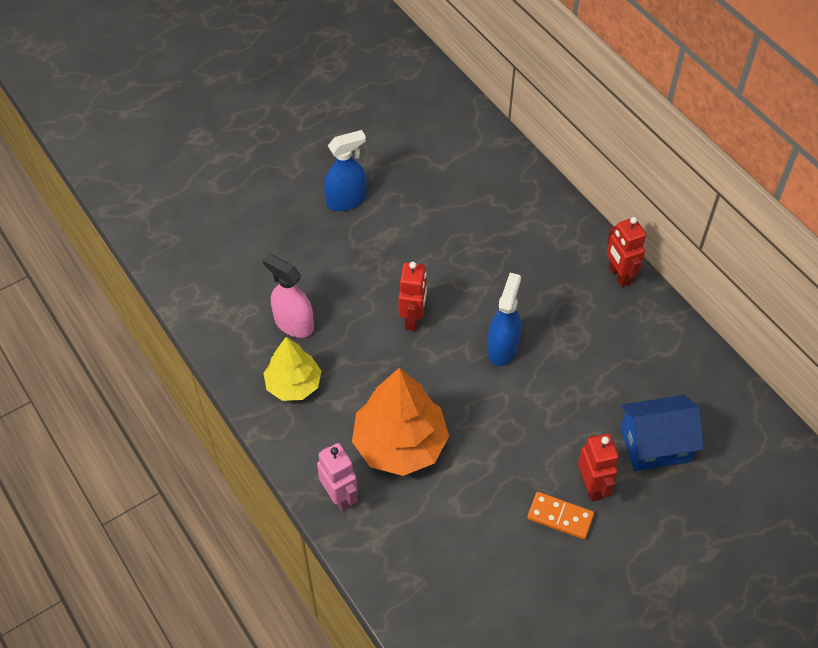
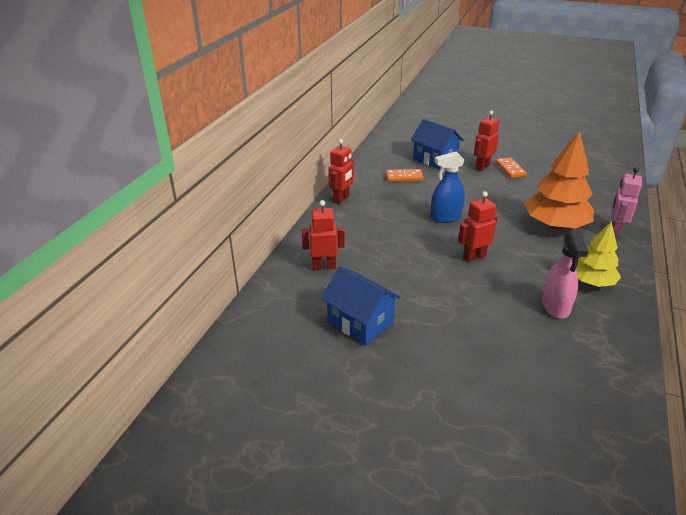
camera: 125 degrees left, 20 degrees down
(346, 200) = (419, 340): blue spray bottle -> none
(400, 176) = (360, 322): none -> blue house
(498, 193) = (324, 266): none -> red robot
(629, 373) = (404, 177): none -> orange domino

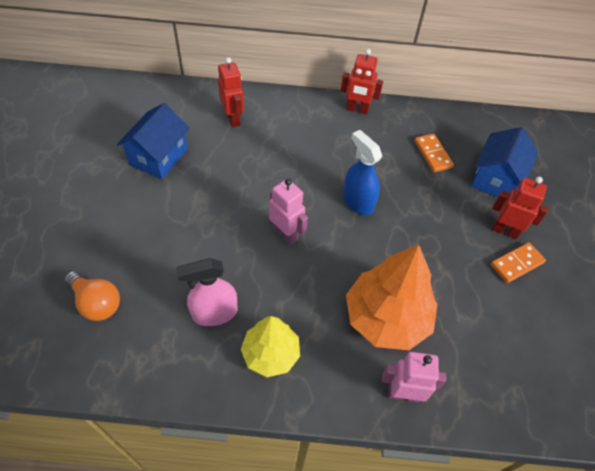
camera: 70 degrees right, 20 degrees up
(474, 257) = (286, 234): red robot -> pink robot
(547, 382) = (96, 303): none -> orange light bulb

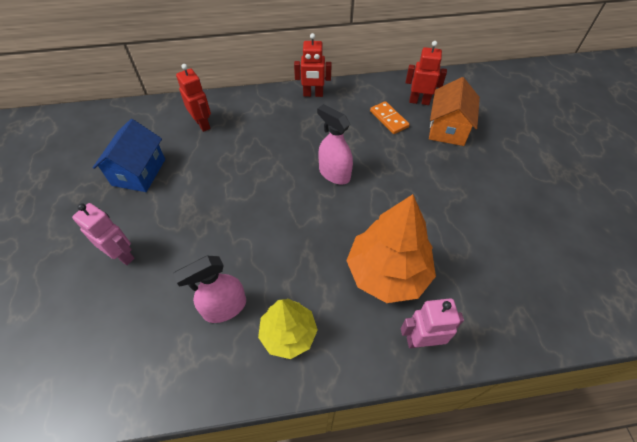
camera: 10 degrees left, 0 degrees up
(96, 303) = (103, 326): orange light bulb -> none
(286, 234) = (276, 217): pink robot -> pink robot (122, 255)
(358, 202) = (334, 174): blue spray bottle -> pink spray bottle
(495, 178) = (448, 128): blue house -> orange house
(505, 231) = (468, 171): red robot -> red robot (419, 101)
(516, 264) = (487, 197): orange domino -> none

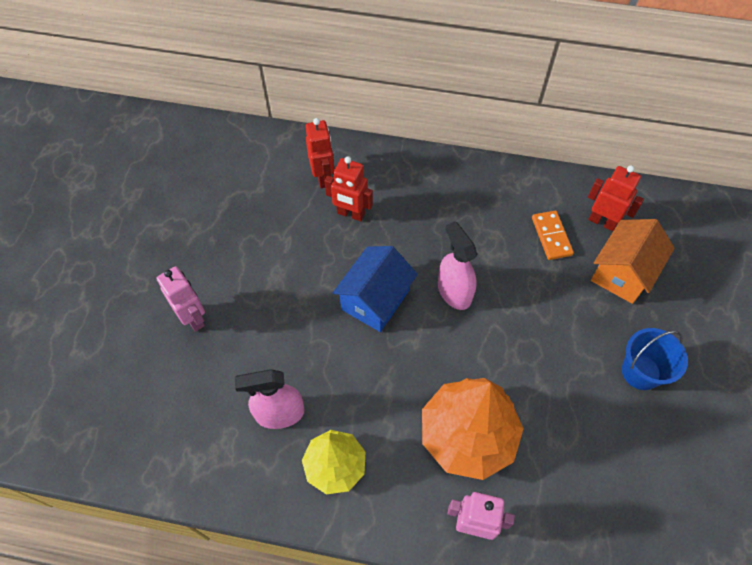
camera: 20 degrees right, 5 degrees up
(139, 172) = (235, 221): blue house -> blue house (375, 300)
(313, 94) = (469, 172): red robot -> red robot (350, 214)
(491, 188) = (640, 372): none -> blue bucket

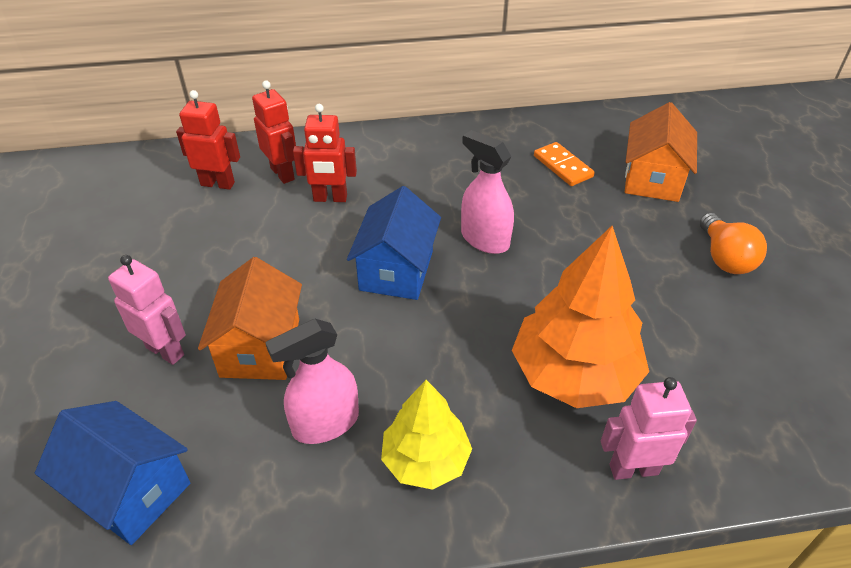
camera: 20 degrees left, 15 degrees down
(145, 419) = (130, 490): none -> blue house
(256, 337) = (260, 347): none -> orange house
(602, 221) = (607, 143): red robot -> red robot (218, 184)
(640, 372) = (724, 258): blue bucket -> orange light bulb

